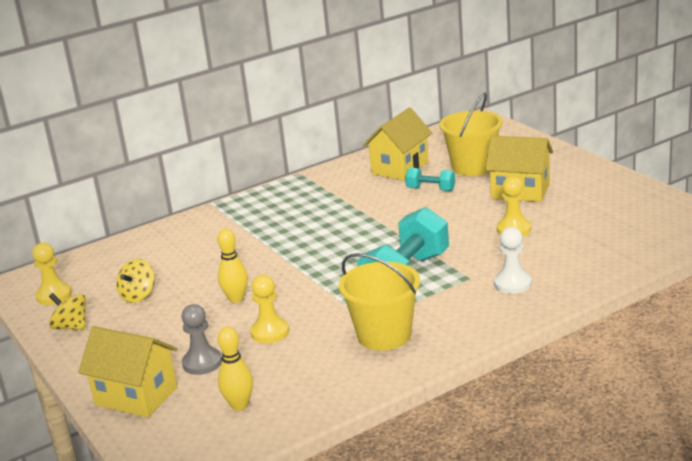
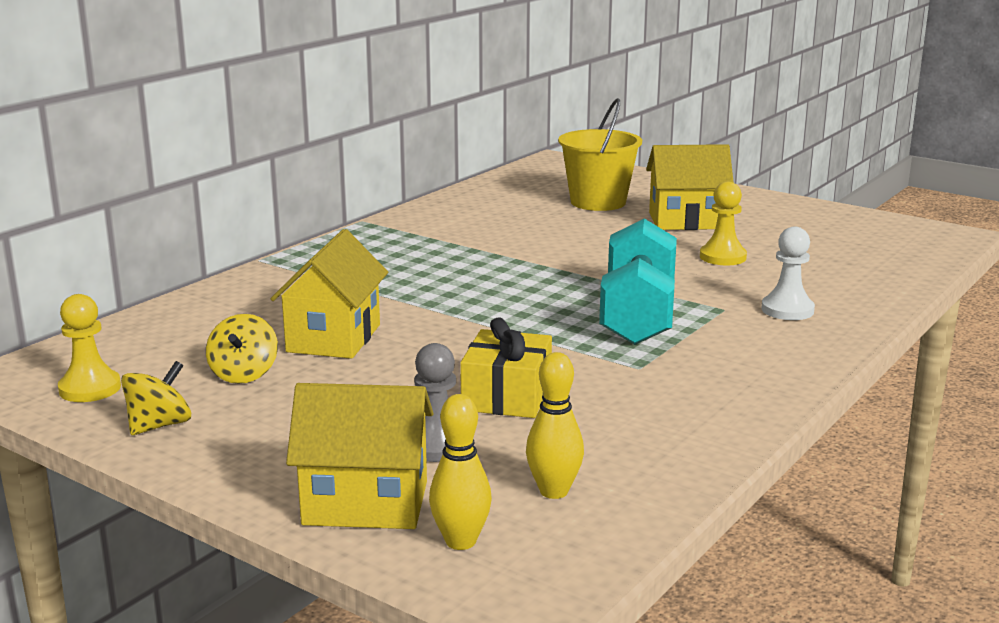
camera: 25 degrees left, 5 degrees down
(71, 327) = (159, 425): yellow spinning top -> yellow spinning top turned 120 degrees clockwise
(236, 299) = (411, 362): yellow bowling pin -> yellow bowling pin (460, 541)
(270, 332) = (507, 396): yellow pawn -> yellow gift
(384, 335) = (680, 381): yellow bucket -> none
(400, 168) = (502, 208): yellow house -> yellow house (334, 338)
(431, 189) = (568, 226): turquoise dumbbell -> none

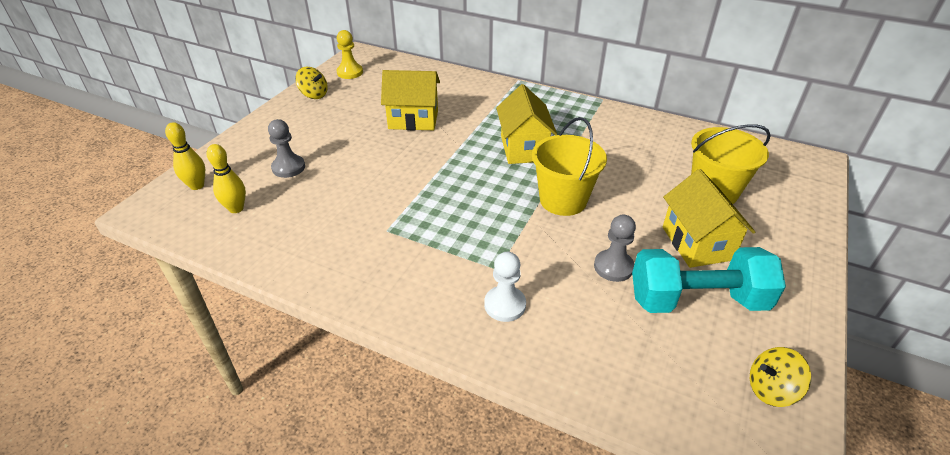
camera: 80 degrees right, 20 degrees up
(244, 374) = (367, 104): yellow spinning top -> yellow spinning top (771, 389)
(365, 503) = (236, 156): yellow house -> yellow house (524, 148)
(507, 396) = (344, 183): yellow gift -> none
(595, 265) = (563, 200): none -> yellow bucket
(637, 315) = (472, 225): turquoise dumbbell -> turquoise dumbbell (697, 300)
(722, 257) = (613, 267): yellow pawn -> grey pawn

